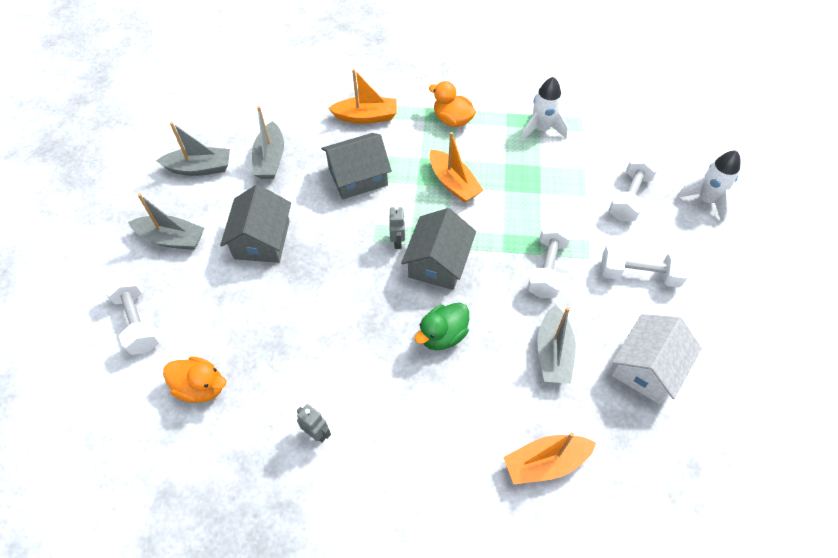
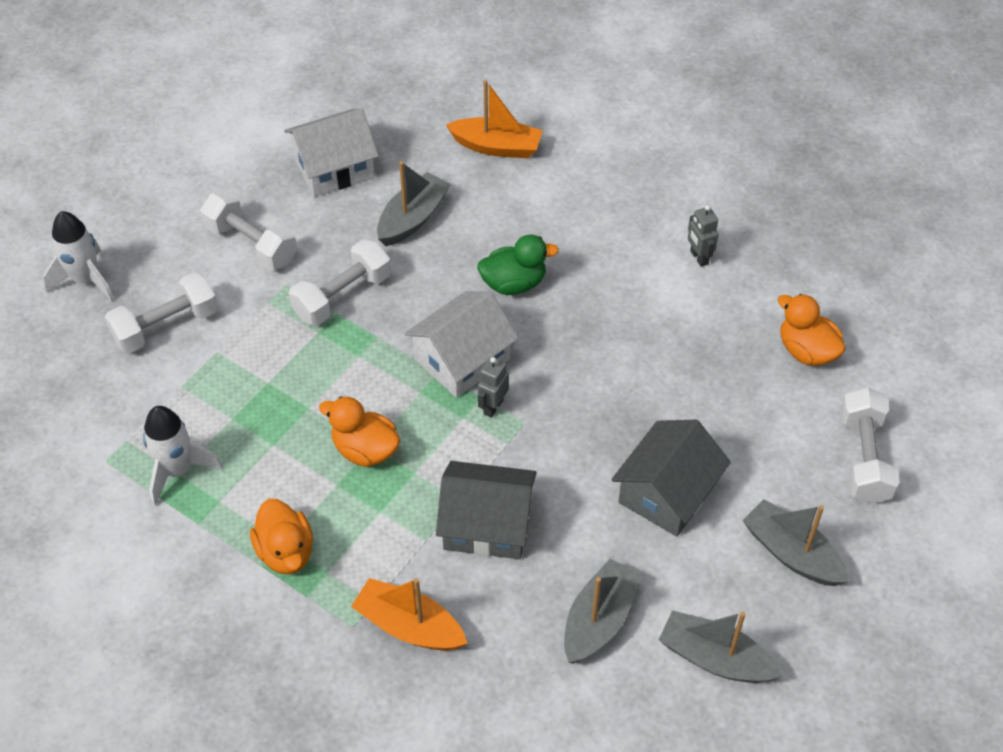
camera: 150 degrees left, 5 degrees down
(438, 262) = (462, 359): grey house -> white house
(453, 183) = (365, 450): orange boat -> orange duck

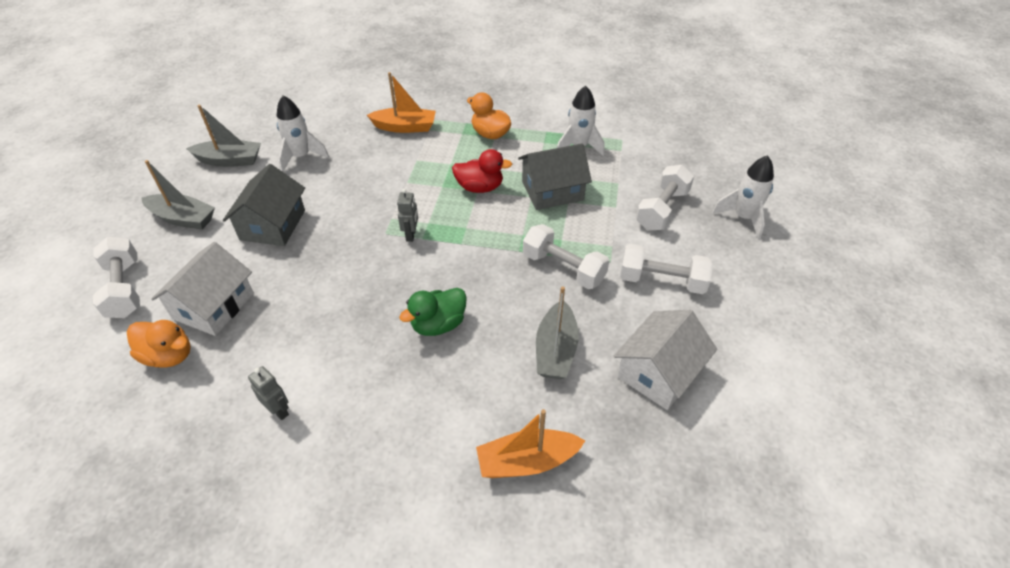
camera: 155 degrees right, 5 degrees down
(342, 296) = (563, 268): white dumbbell -> white dumbbell turned 75 degrees counterclockwise
(365, 450) = (480, 187): orange duck -> red duck
(462, 359) = (448, 256): white house -> white house (213, 306)
(487, 524) = (384, 176): grey house -> grey house (552, 191)
(599, 620) = (301, 157): grey boat -> white rocket

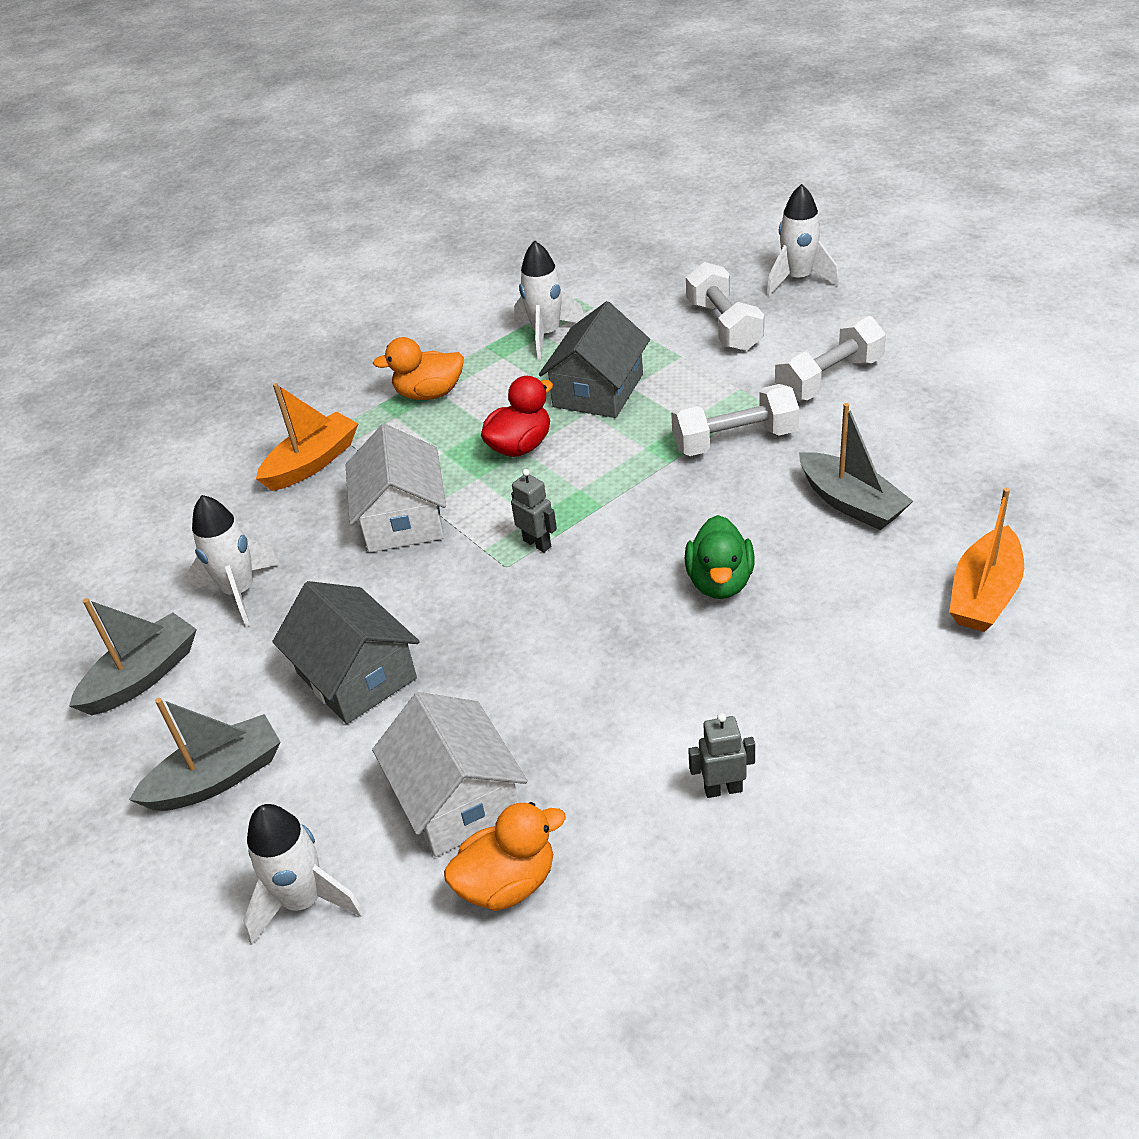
camera: 45 degrees left, 5 degrees down
(125, 289) = (304, 901): white dumbbell -> white rocket
(659, 372) = (950, 443): white house -> white house (403, 518)

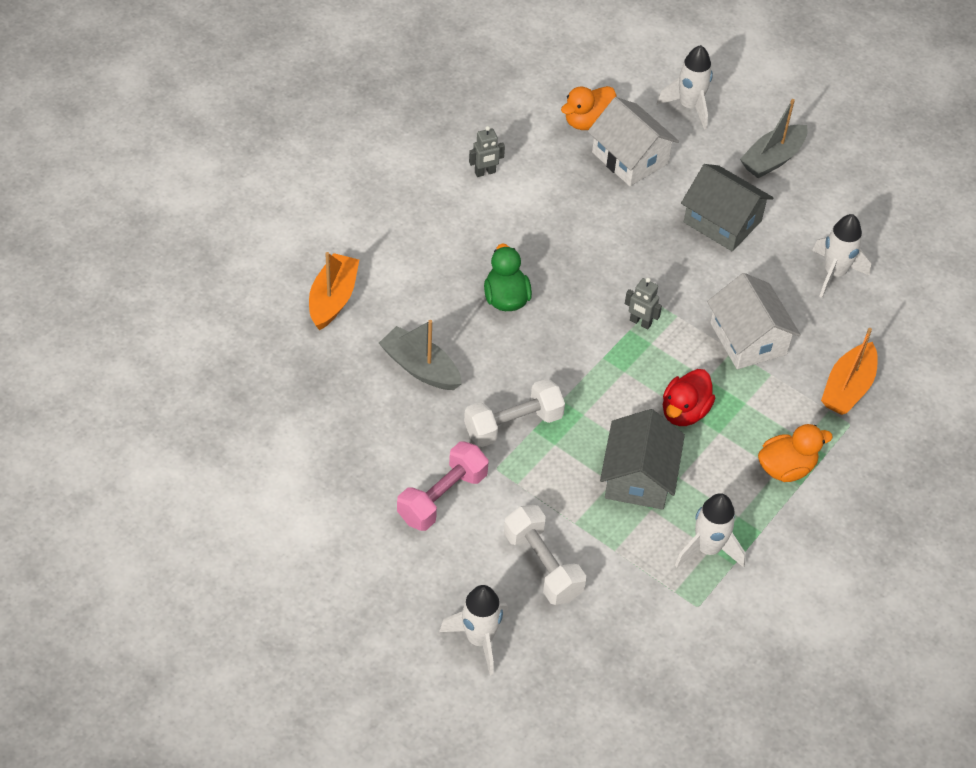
camera: 160 degrees right, 10 degrees up
(143, 676) = (860, 213): grey boat -> none
(829, 379) = (442, 497): white dumbbell -> pink dumbbell

